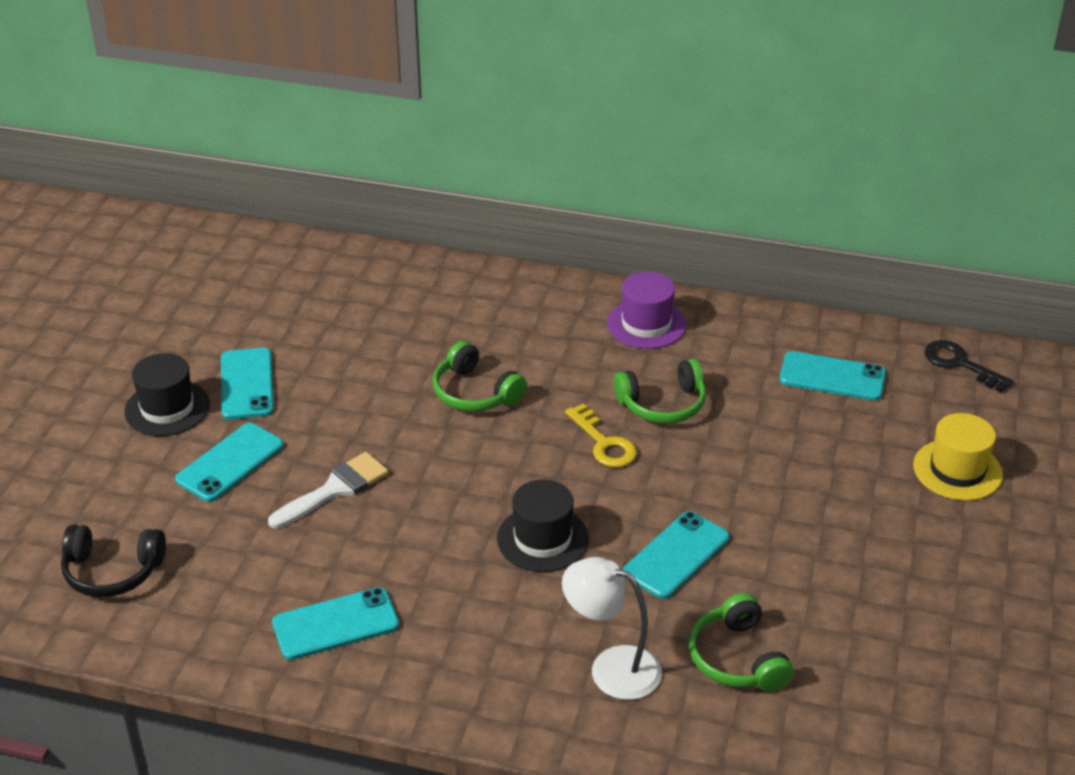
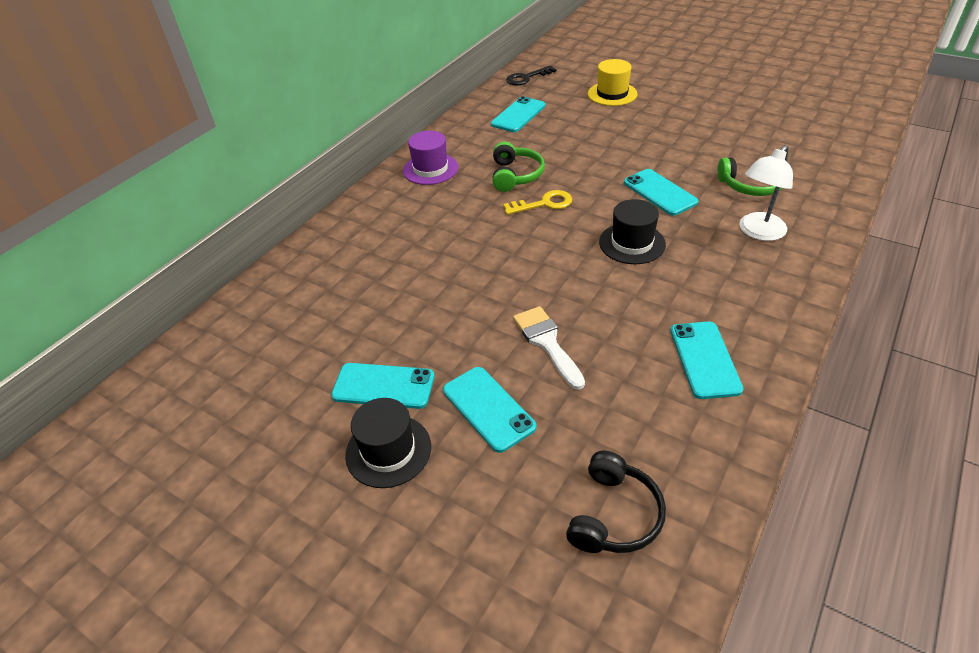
camera: 70 degrees left, 5 degrees up
(475, 393) = (464, 253): green headphones -> none

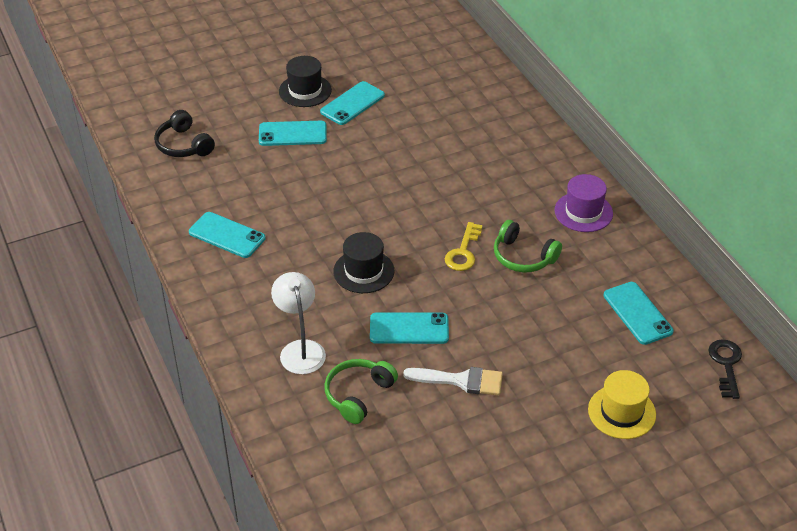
camera: 120 degrees right, 0 degrees up
(547, 342) = (314, 178): white brush -> white brush (461, 381)

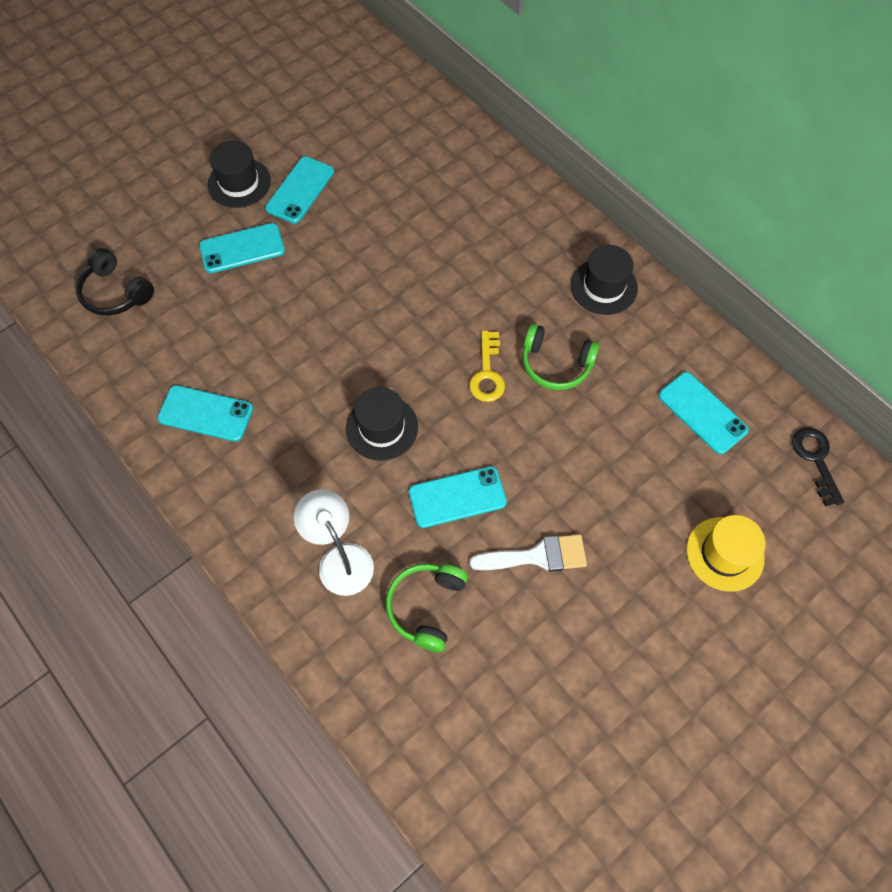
camera: 15 degrees left, 20 degrees up
(583, 212) = (604, 286): purple hat -> black hat

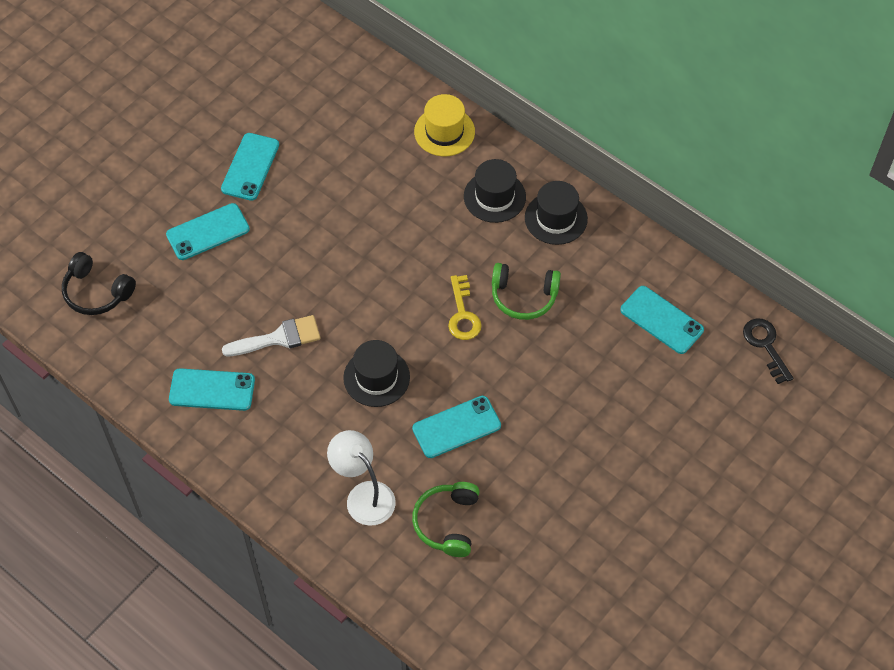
camera: 10 degrees left, 5 degrees down
(239, 183) = (189, 168): black hat -> black hat (494, 197)
(537, 556) = (535, 465): white brush -> white brush (279, 338)
(725, 554) = (697, 438): yellow hat -> yellow hat (444, 131)

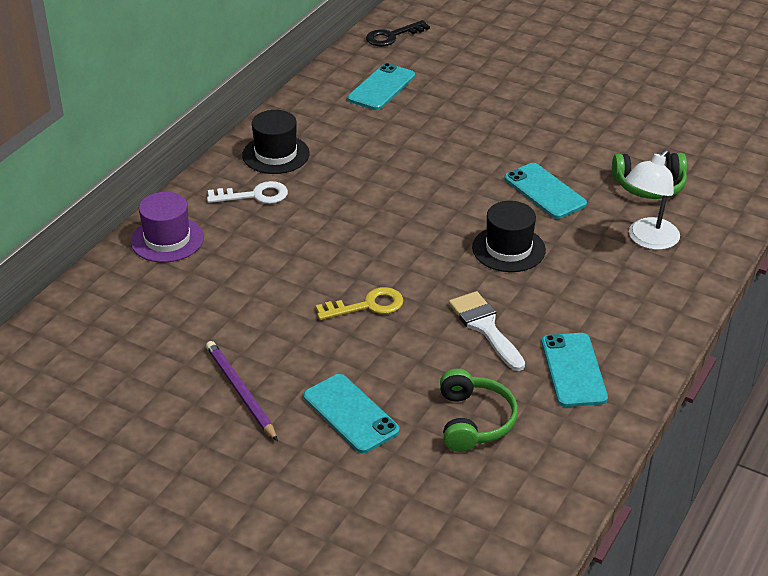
camera: 100 degrees left, 20 degrees down
(97, 292) = (472, 505): black headphones -> none
(250, 167) = (240, 392): turquoise phone -> purple pencil
(444, 131) = (167, 239): yellow hat -> purple hat
(463, 314) = (411, 201): yellow key -> yellow key (367, 306)
(494, 197) = (254, 195): black hat -> white key
(524, 296) = (378, 165): green headphones -> green headphones (474, 421)

